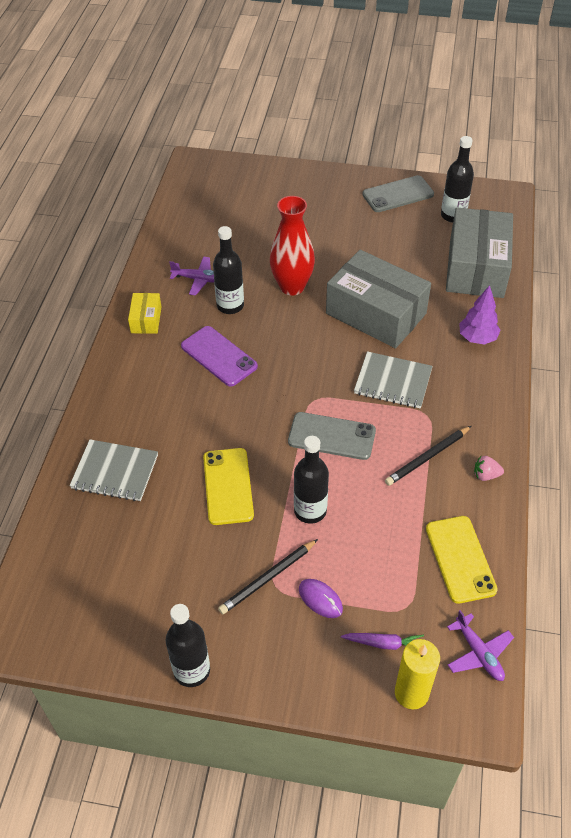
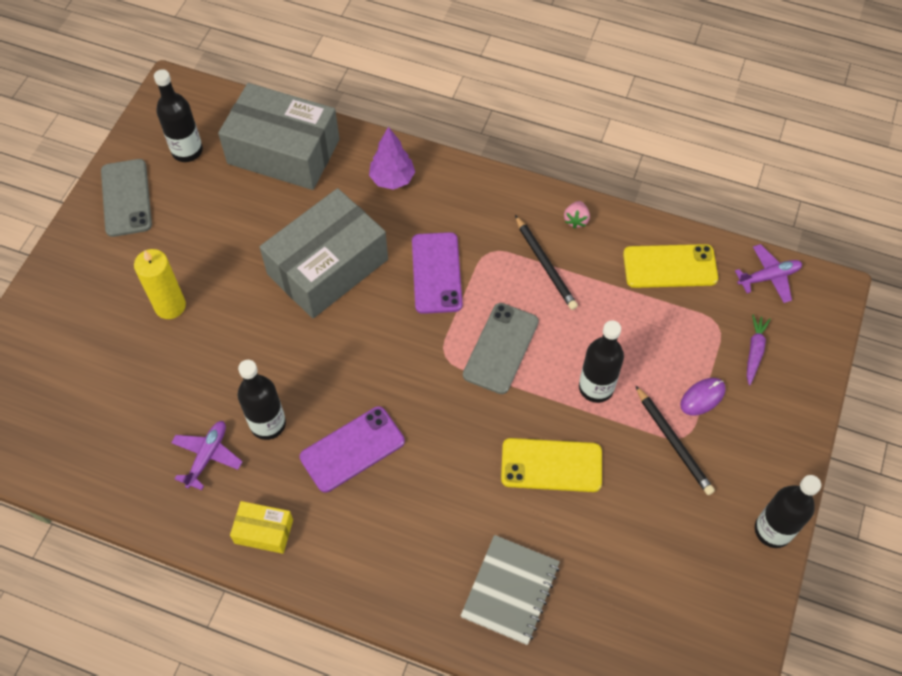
camera: 80 degrees left, 10 degrees up
(292, 287) = (255, 347): red vase -> none
(393, 382) = (436, 273): grey notebook -> purple phone
(411, 693) = (804, 340): yellow candle -> yellow candle (170, 306)

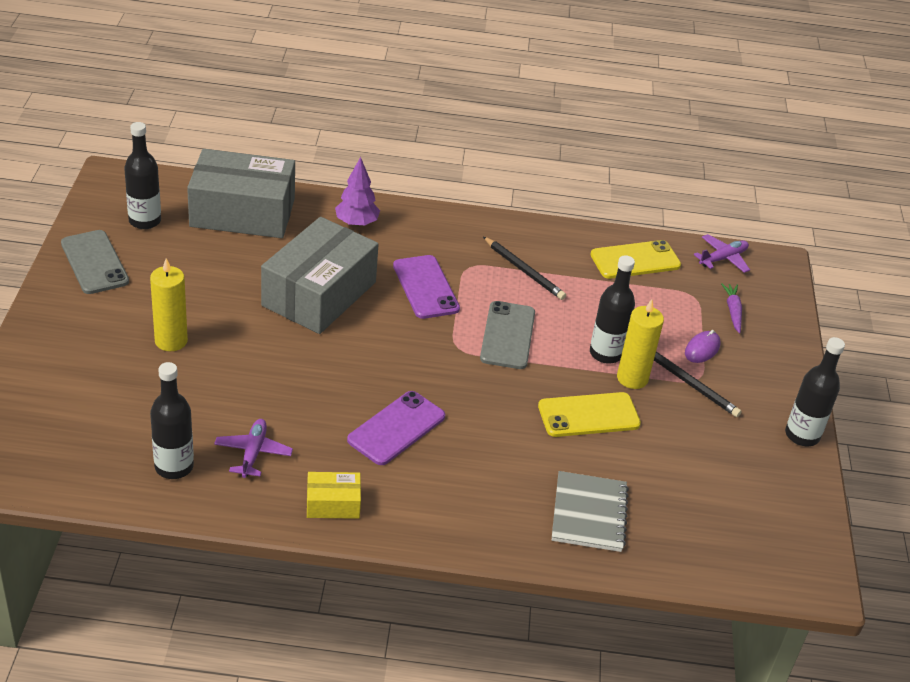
camera: 20 degrees left, 20 degrees down
(268, 424) = (305, 420): black bottle -> black bottle (174, 467)
(576, 220) = (538, 236): pink strawberry -> none
(613, 424) = (632, 378): none -> yellow candle

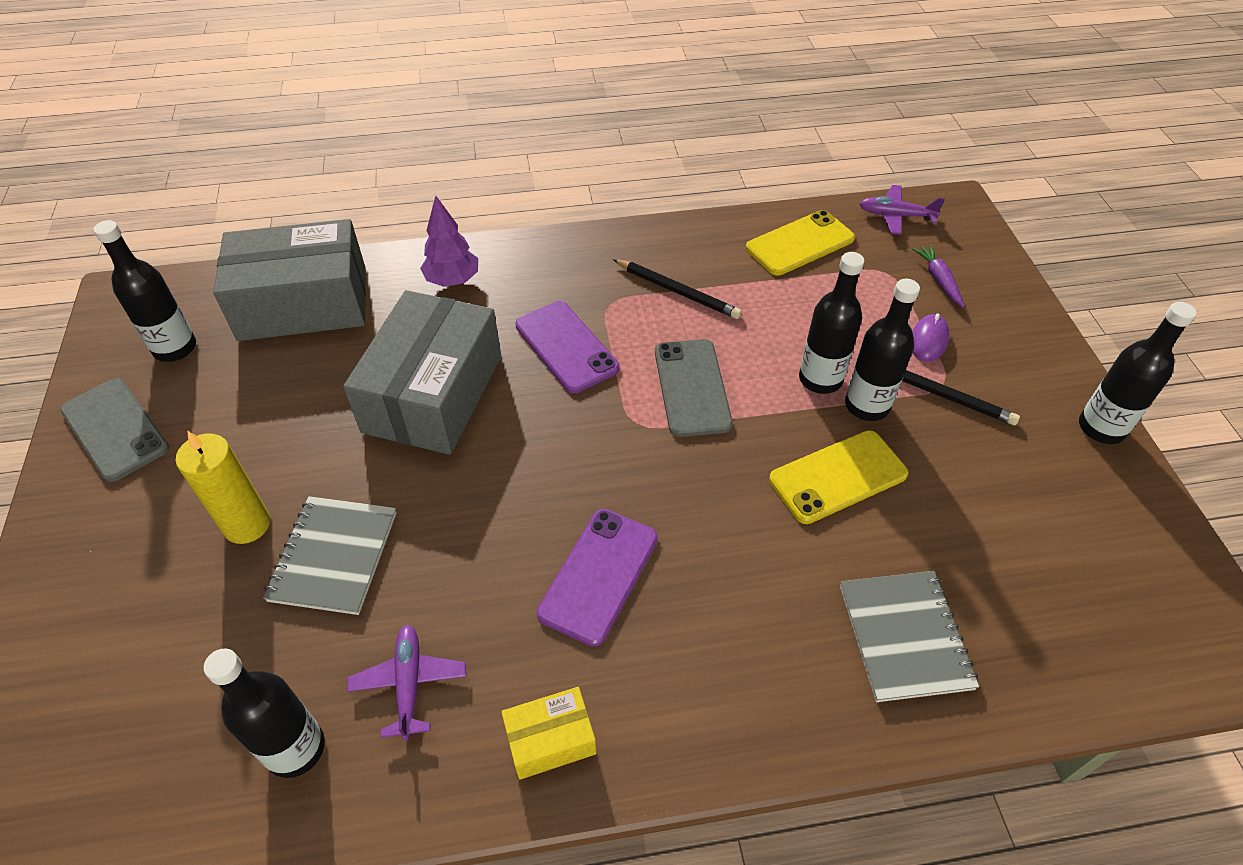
camera: 10 degrees left, 10 degrees up
(223, 373) = (333, 556): none -> grey notebook
(632, 378) = (866, 405): yellow candle -> black bottle
(723, 258) = (895, 216): purple plane -> purple plane turned 120 degrees counterclockwise

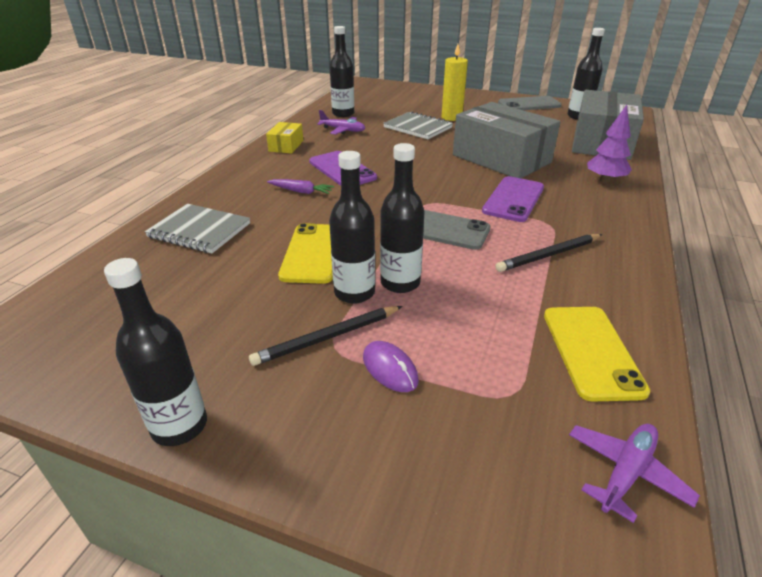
camera: 120 degrees right, 15 degrees down
(566, 347) = (513, 199): purple phone -> purple phone turned 60 degrees counterclockwise
(938, 280) = (472, 435): purple carrot -> purple carrot (301, 191)

